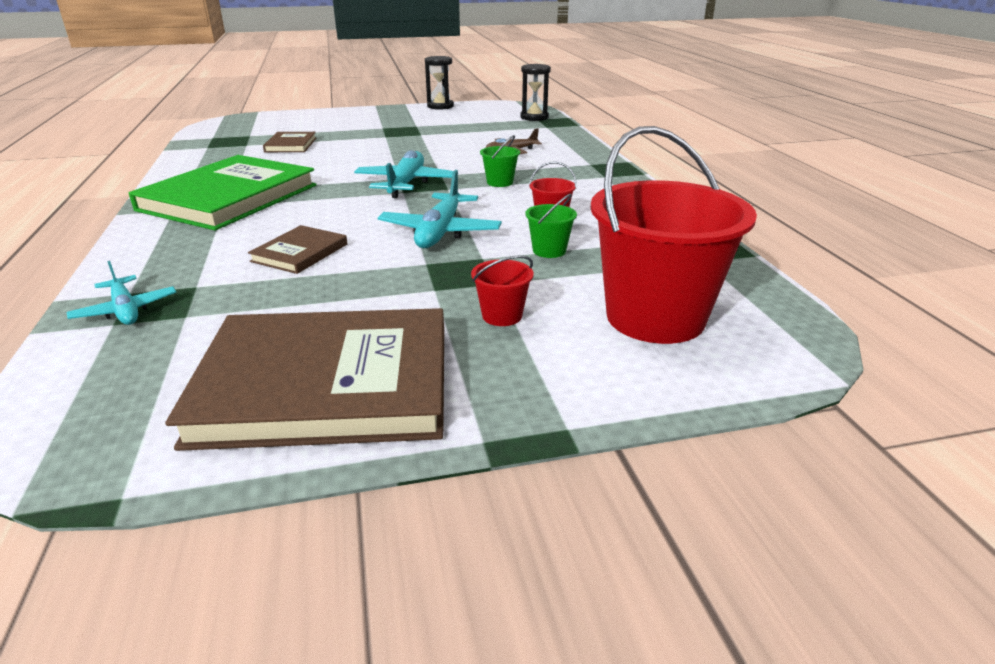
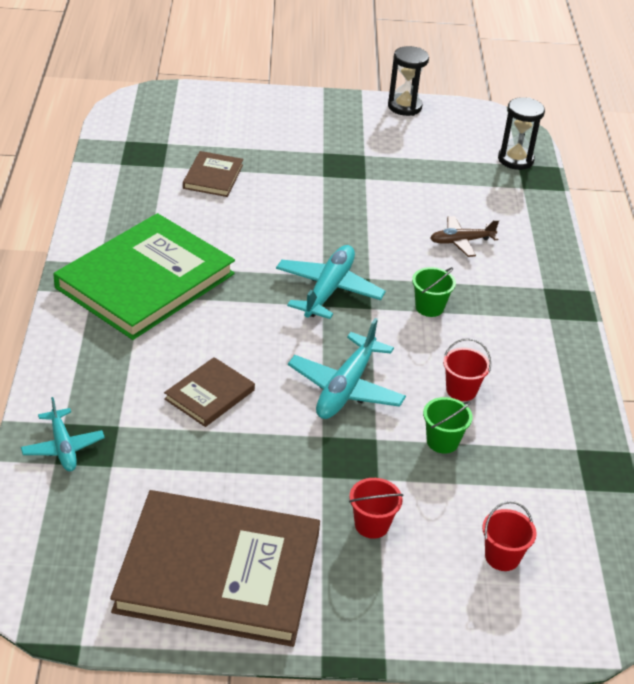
camera: 10 degrees right, 10 degrees up
(655, 317) = (502, 557): red bucket -> red bucket, size x0.41

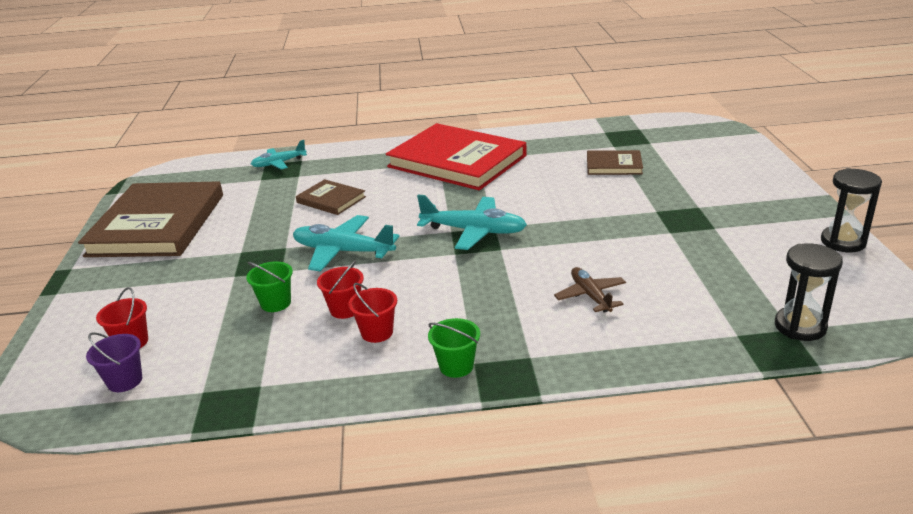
camera: 90 degrees right, 10 degrees down
(145, 281) = (457, 161): green book -> red book
(371, 525) = (185, 277): red bucket -> red bucket (377, 332)
(429, 307) = (466, 284): green bucket -> green bucket (456, 366)
(568, 552) = (125, 381): none -> purple bucket

